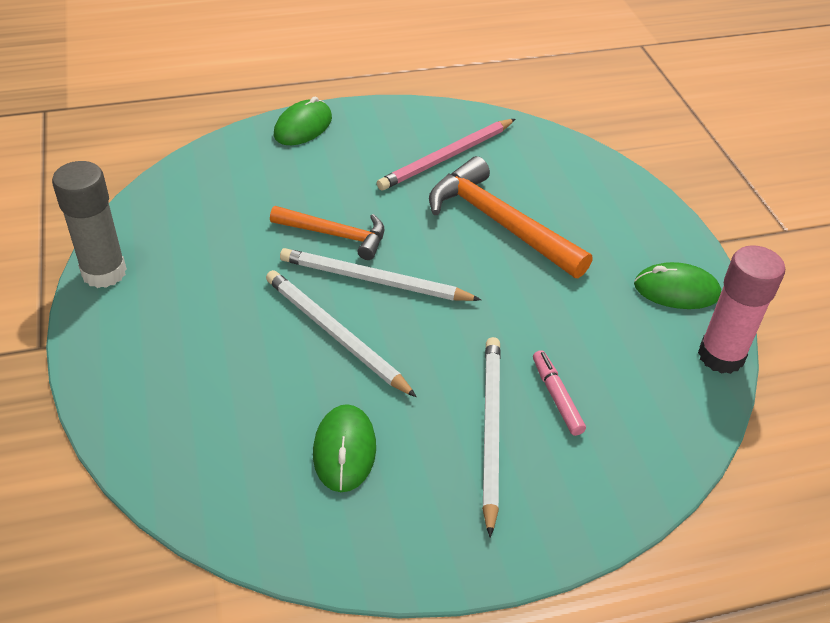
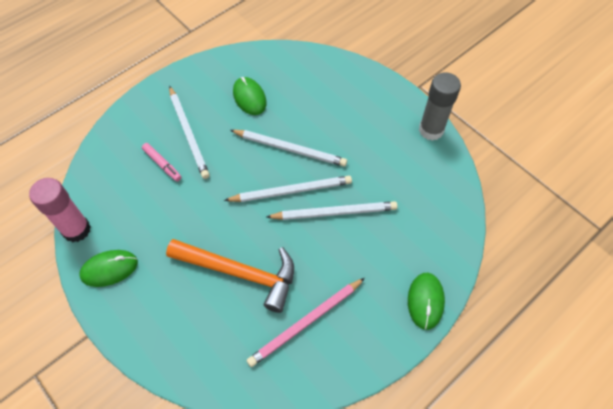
camera: 155 degrees right, 15 degrees up
(335, 235) = (334, 212): orange hammer -> white pencil
(447, 157) = (306, 322): pink pencil -> pink pencil turned 150 degrees counterclockwise

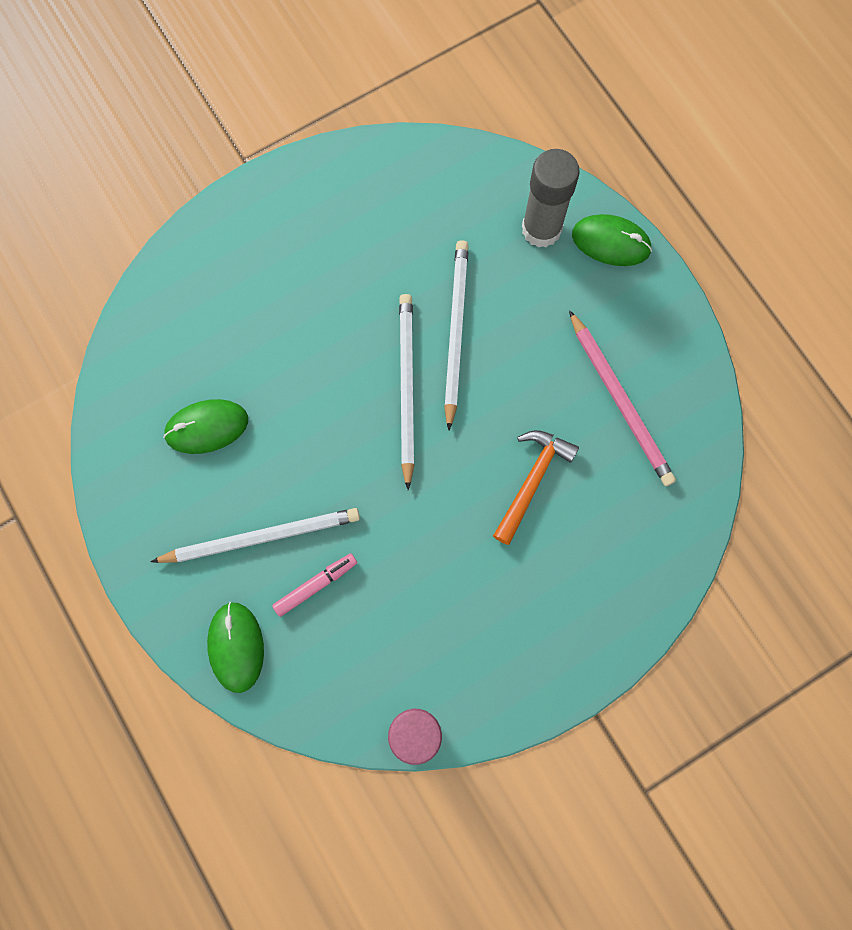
camera: 80 degrees left, 15 degrees up
(109, 269) = (495, 677): green mouse -> green mouse (236, 647)
(240, 273) = (532, 481): orange hammer -> orange hammer, size x0.63
(289, 149) = (327, 378): white pencil -> none
(431, 130) = (336, 163): grey glue stick -> grey glue stick (541, 229)

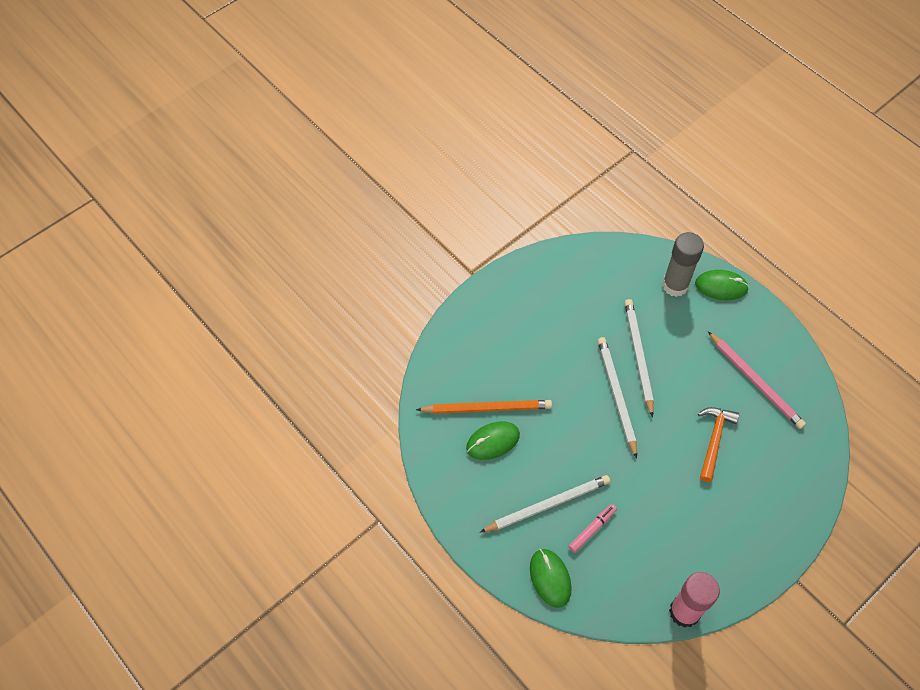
camera: 10 degrees left, 15 degrees down
(210, 375) = (486, 408): none -> orange pencil

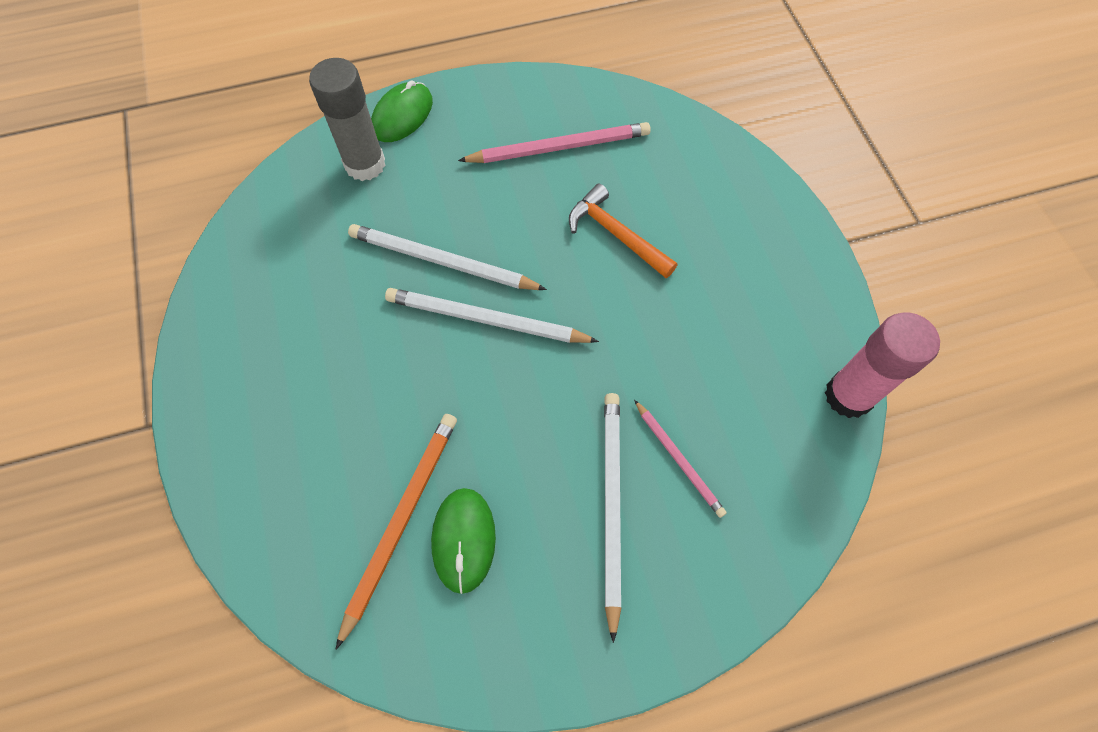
camera: 65 degrees left, 5 degrees up
(550, 578) = (732, 562): green mouse -> none
(592, 529) = (678, 459): pink marker -> pink pencil

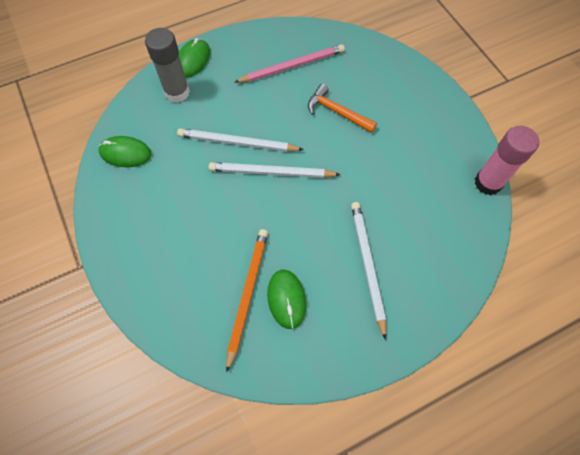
camera: 10 degrees left, 0 degrees up
(261, 252) = (125, 153): none -> green mouse
(678, 459) = (400, 233): pink pencil -> none

